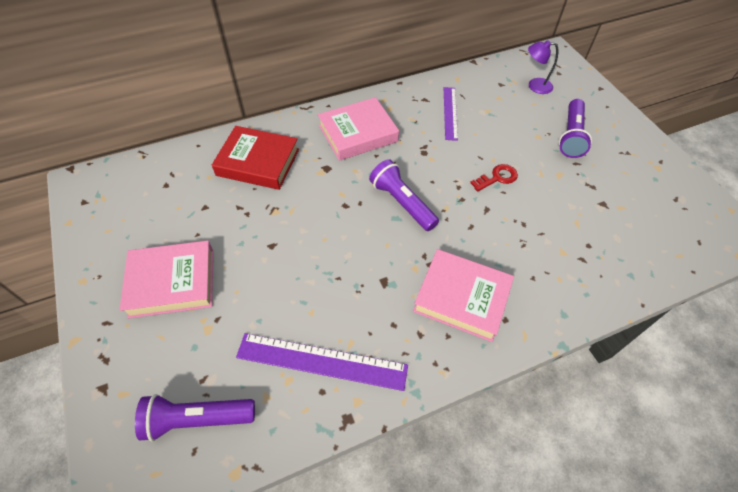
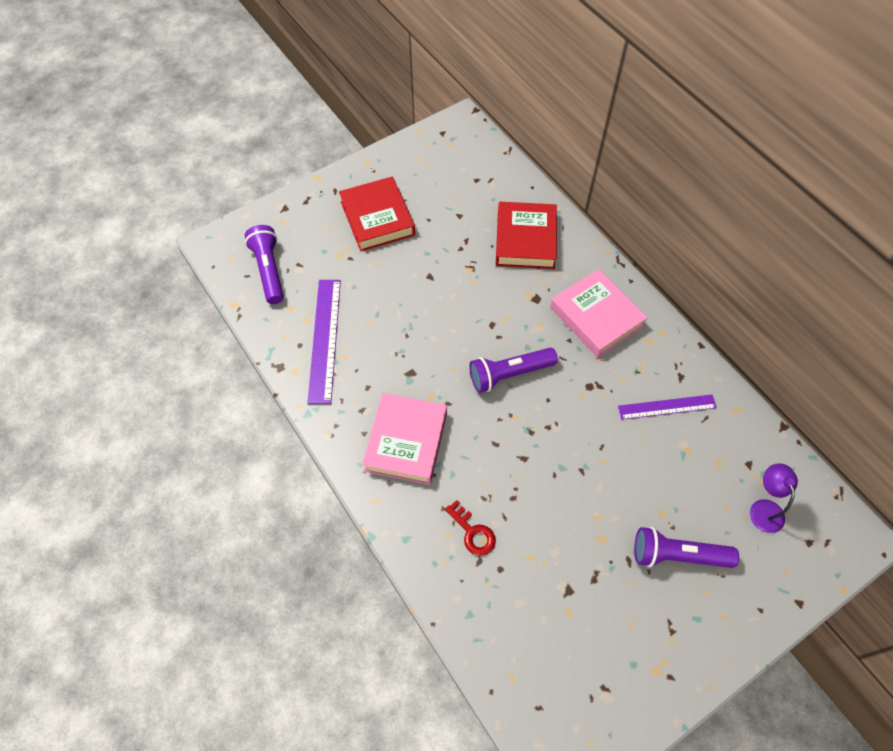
camera: 80 degrees right, 5 degrees up
(172, 282) = (377, 218): pink book -> red book
(402, 203) = (509, 374): purple flashlight -> purple flashlight turned 150 degrees counterclockwise
(497, 178) = (574, 467): red key -> red key (473, 532)

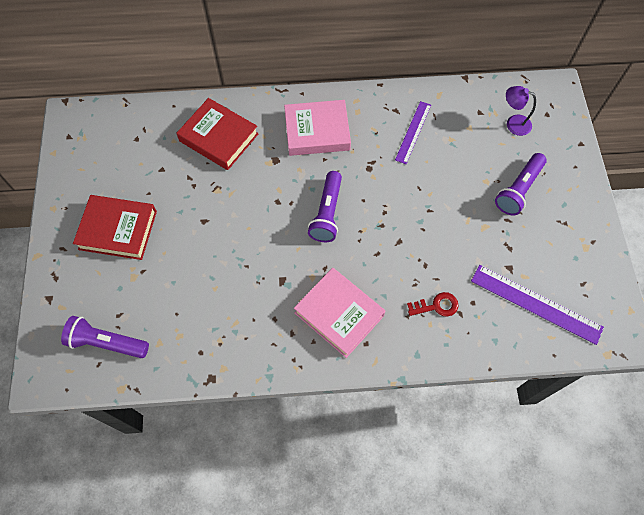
camera: 60 degrees left, 5 degrees up
(325, 339) = (208, 330): purple ruler -> purple ruler (536, 304)

